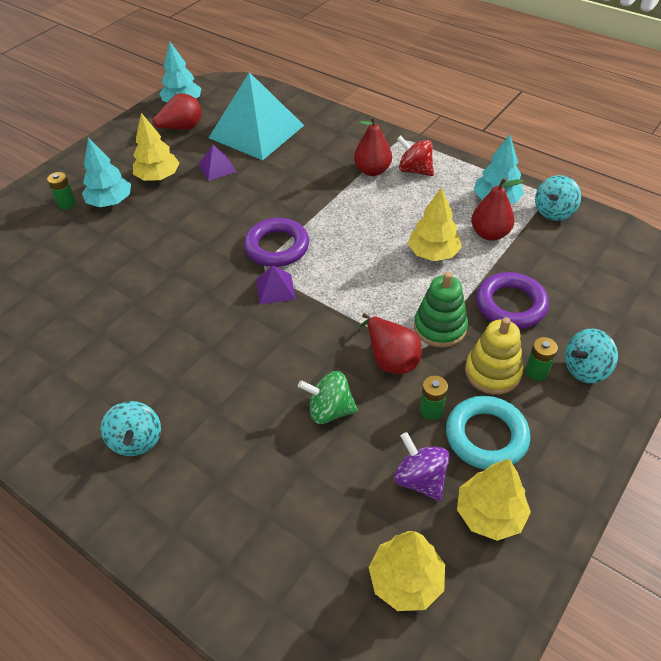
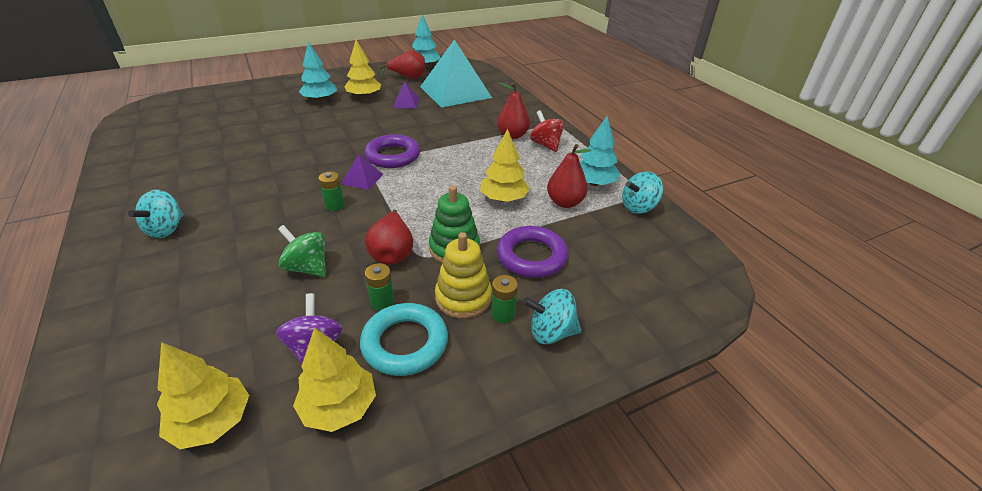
camera: 25 degrees right, 10 degrees down
(67, 203) = (295, 93): green battery -> green battery (335, 205)

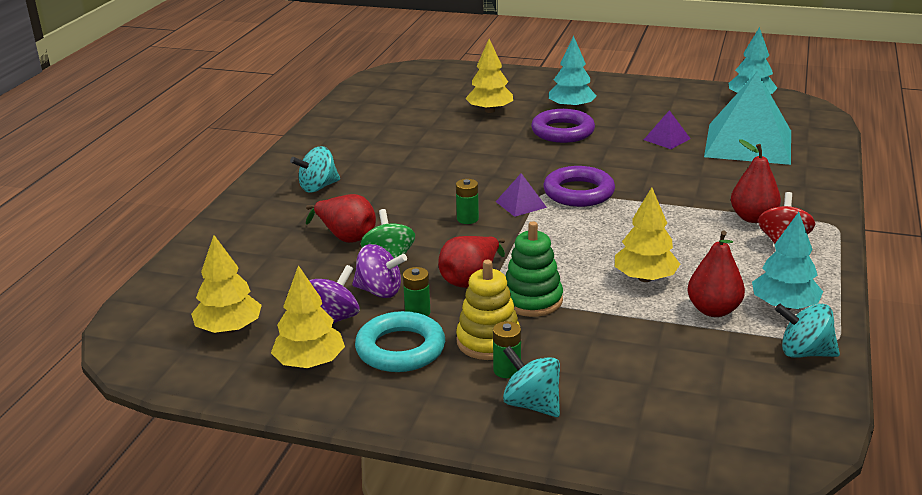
camera: 45 degrees right, 10 degrees down
(329, 300) = (379, 291): none -> purple spinning top
(364, 96) = (625, 118): yellow tree -> yellow tree (490, 110)
(408, 77) = (708, 109): red pear -> red pear (346, 236)
(531, 256) = (600, 340): purple ring -> purple ring (562, 131)

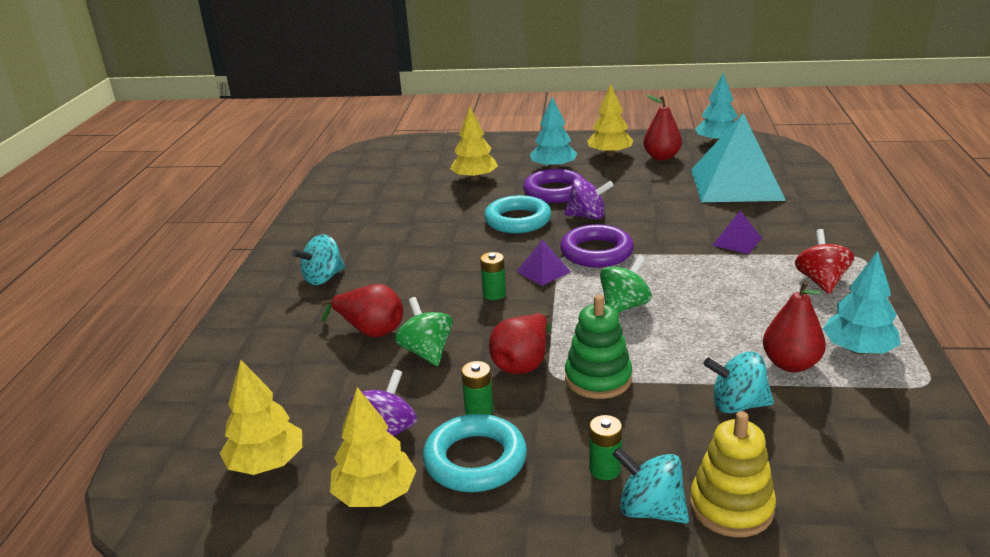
camera: 10 degrees left, 0 degrees up
(379, 291) = (428, 391): purple spinning top -> purple spinning top (587, 216)
(488, 341) = (570, 436): yellow stacking toy -> yellow stacking toy (731, 507)
(516, 155) = (518, 220): none -> turquoise ring
(583, 243) = (624, 306): none -> green spinning top
(645, 278) = (704, 337): yellow tree -> yellow tree (609, 154)
(667, 139) = (658, 188): purple pyramid -> purple pyramid (737, 241)
(753, 218) = (778, 258): red pear -> red pear (661, 157)
(804, 352) = (906, 400): turquoise spinning top -> turquoise spinning top (737, 405)

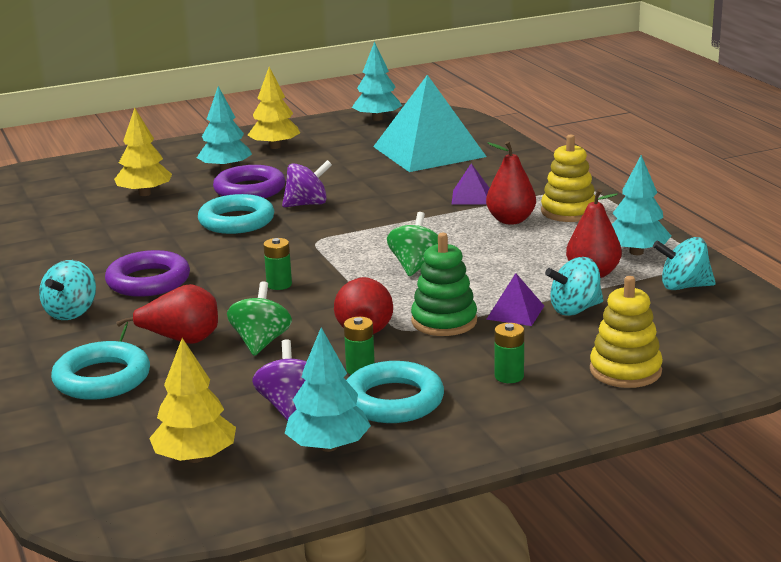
camera: 30 degrees left, 5 degrees down
(282, 351) = (102, 379): none -> turquoise ring
(375, 494) = (328, 446): yellow tree -> turquoise tree
(427, 352) = (261, 342): green spinning top -> green spinning top turned 60 degrees clockwise
(543, 271) = (309, 257): purple pyramid -> purple pyramid (515, 312)
(596, 252) = (347, 231): purple ring -> purple ring (148, 281)
(650, 510) = (568, 389): turquoise spinning top -> turquoise spinning top (683, 286)
(661, 157) = (333, 140): red pear -> red pear (511, 220)
(821, 281) = (568, 212): red spinning top -> yellow stacking toy

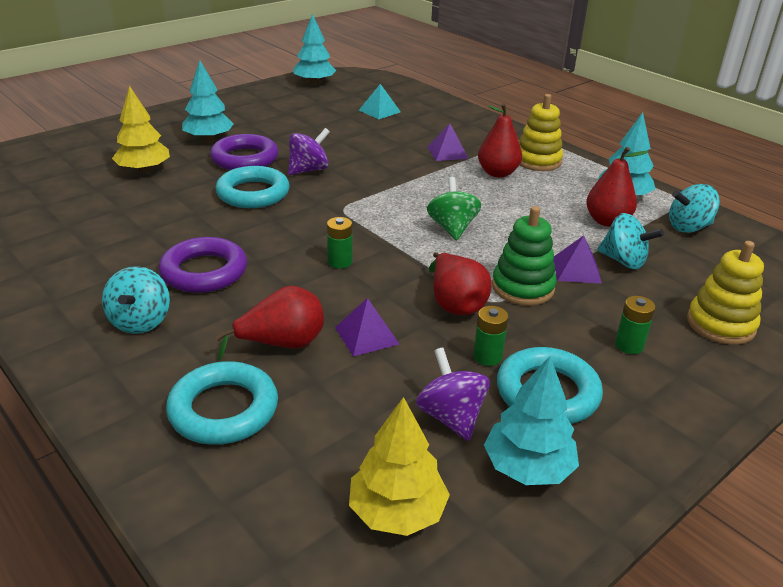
camera: 20 degrees left, 10 degrees up
(261, 342) = (367, 335): green spinning top -> purple pyramid
(275, 147) = (241, 114): yellow tree -> none
(428, 151) = (379, 111): turquoise pyramid -> turquoise pyramid, size x0.42
(575, 309) = (623, 261): turquoise spinning top -> turquoise spinning top turned 105 degrees counterclockwise

